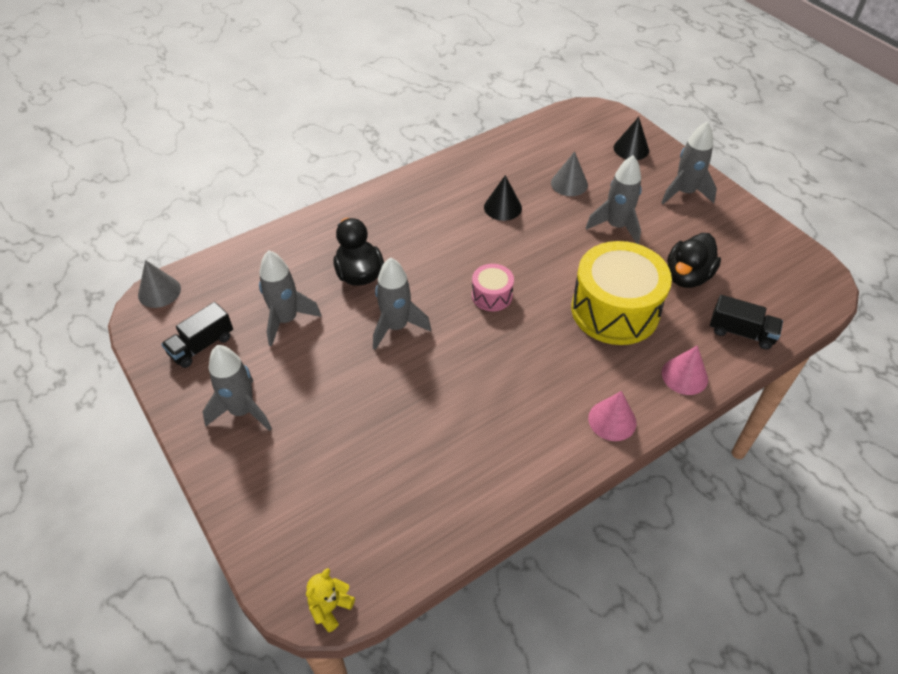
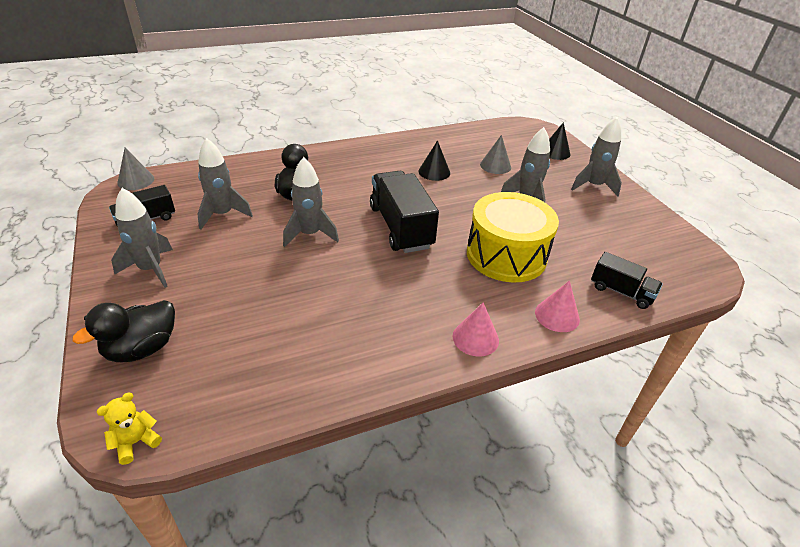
camera: 10 degrees right, 10 degrees down
(492, 295) = (401, 227): pink drum -> black truck
(687, 276) = (580, 242): black duck -> black duck (142, 348)

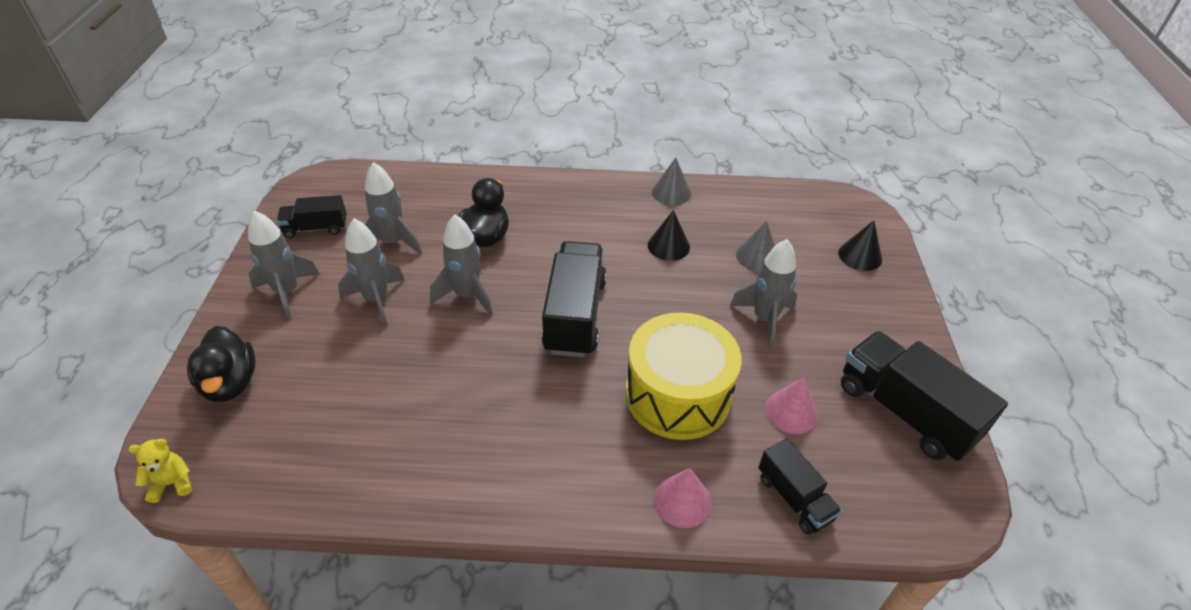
camera: 25 degrees right, 5 degrees up
(136, 181) = (333, 175): grey cone -> grey cone (671, 192)
(142, 348) = (230, 383): black duck -> black duck turned 90 degrees counterclockwise
(475, 338) = (562, 494): pink cone -> pink cone (791, 412)
(593, 186) = (877, 325): grey rocket -> grey rocket (376, 300)
(644, 227) = (904, 412): none -> black truck

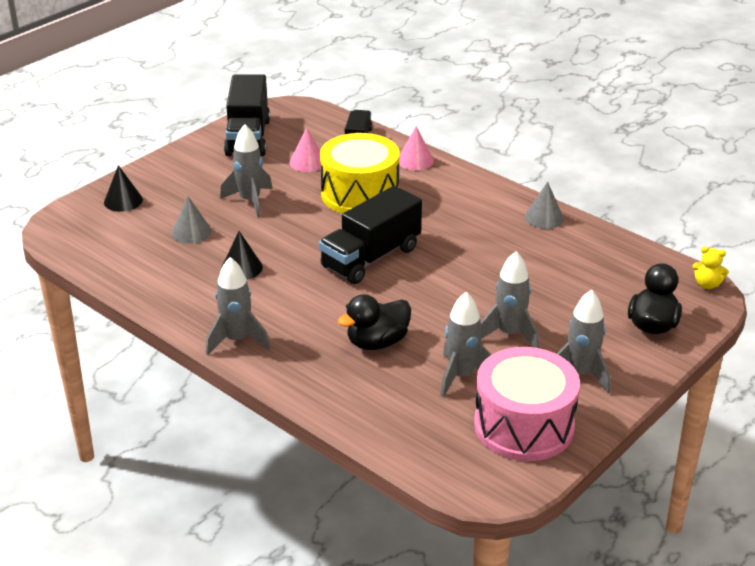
camera: 140 degrees left, 10 degrees down
(316, 228) = (524, 426): black truck -> pink drum
(467, 295) = (435, 305): grey rocket -> grey rocket (237, 340)
(671, 192) = (174, 304): grey cone -> grey cone (544, 218)

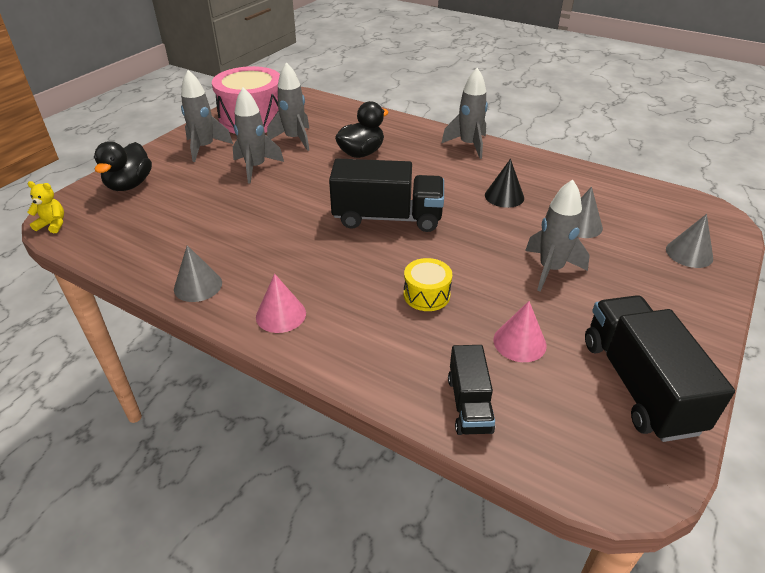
camera: 170 degrees right, 5 degrees up
(123, 201) = (689, 253): black cone -> grey cone
(360, 194) = (426, 295): yellow drum -> yellow drum, size x0.47
(371, 257) = (387, 218): black truck -> black truck turned 60 degrees clockwise
(415, 160) = (368, 366): pink cone -> pink cone (281, 315)

